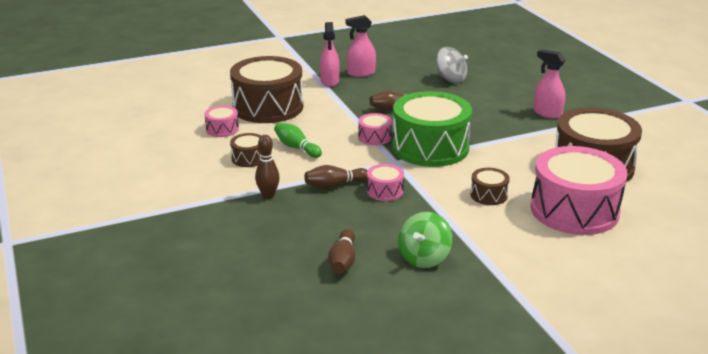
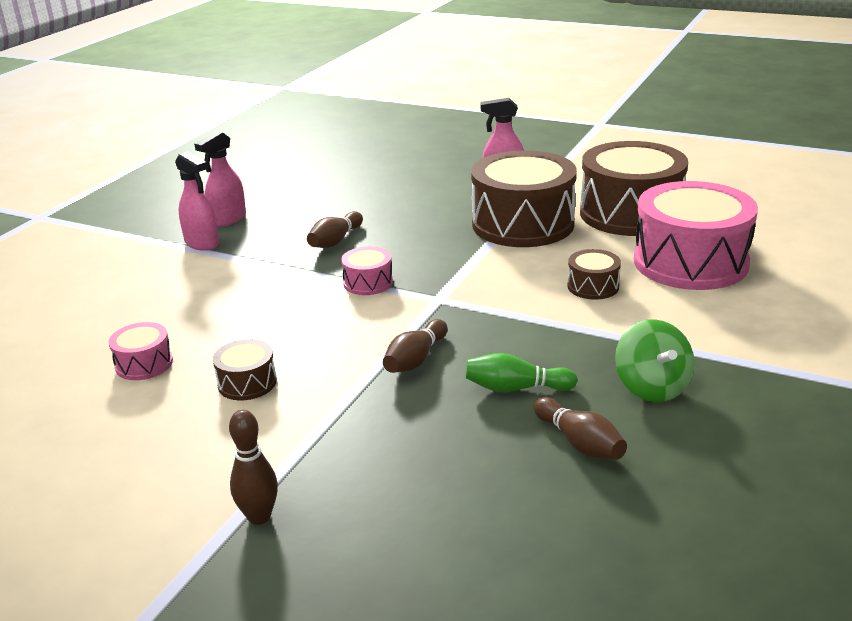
camera: 40 degrees left, 0 degrees up
(268, 107) = (166, 307): brown drum -> brown drum (523, 224)
(268, 195) = (354, 416): brown bowling pin -> brown bowling pin (259, 516)
(296, 147) = (291, 339): green bowling pin -> green bowling pin (516, 388)
(385, 191) = (484, 336): pink drum -> none
(430, 147) = (449, 266): green drum -> none
(450, 79) = (347, 186): grey spinning top -> none

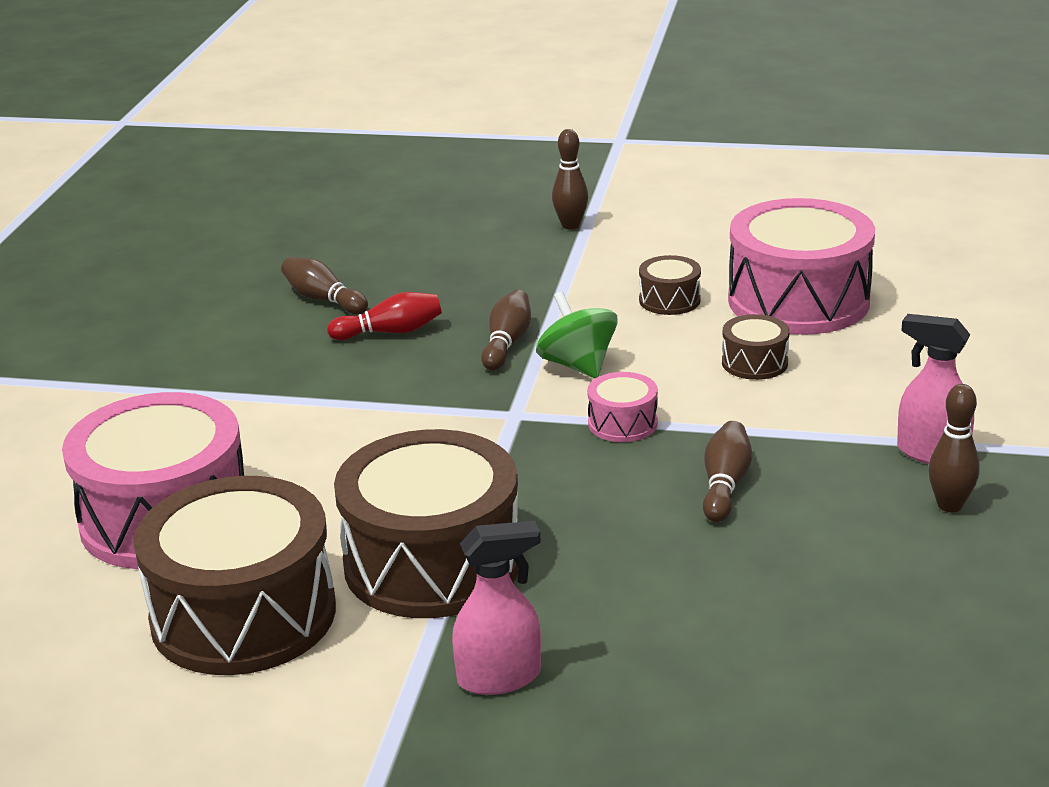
camera: 165 degrees right, 0 degrees up
(144, 364) = (798, 300): pink drum -> pink drum, size x2.27
(228, 219) = (950, 505): pink spray bottle -> brown bowling pin
(516, 388) = (390, 332): green bowling pin -> red bowling pin
(593, 286) = (311, 459): brown drum -> brown drum (754, 363)
(652, 387) = (250, 351): green spinning top -> green spinning top (577, 365)

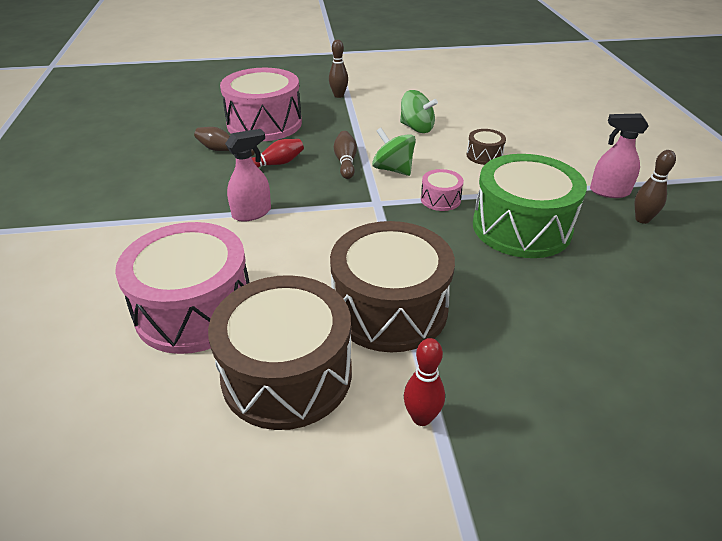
camera: 20 degrees left, 10 degrees up
(386, 696) = (421, 417): none -> red bowling pin
(499, 677) = (485, 385): pink spray bottle -> pink spray bottle (252, 213)
(669, 300) = (416, 128): brown drum -> green spinning top
(725, 485) = (521, 227): brown bowling pin -> green drum
(798, 300) = (481, 121): pink drum -> pink drum (264, 123)

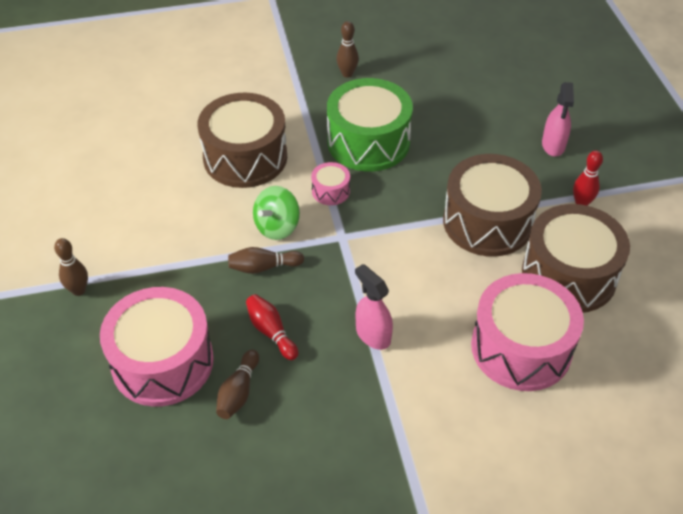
camera: 95 degrees left, 10 degrees up
(416, 128) = (181, 209): green spinning top -> none
(484, 155) = (245, 157): brown drum -> brown drum, size x2.27
(609, 191) = (307, 84): pink spray bottle -> pink spray bottle (553, 145)

